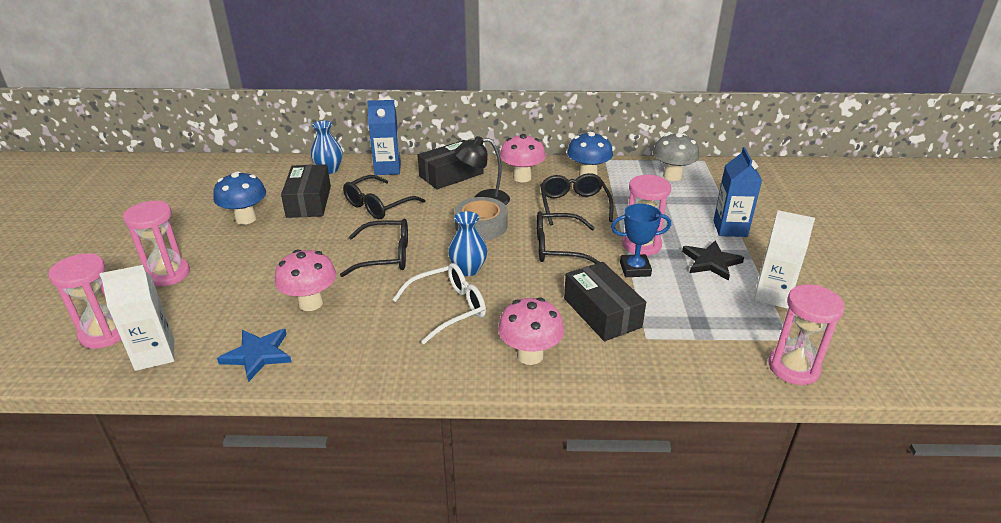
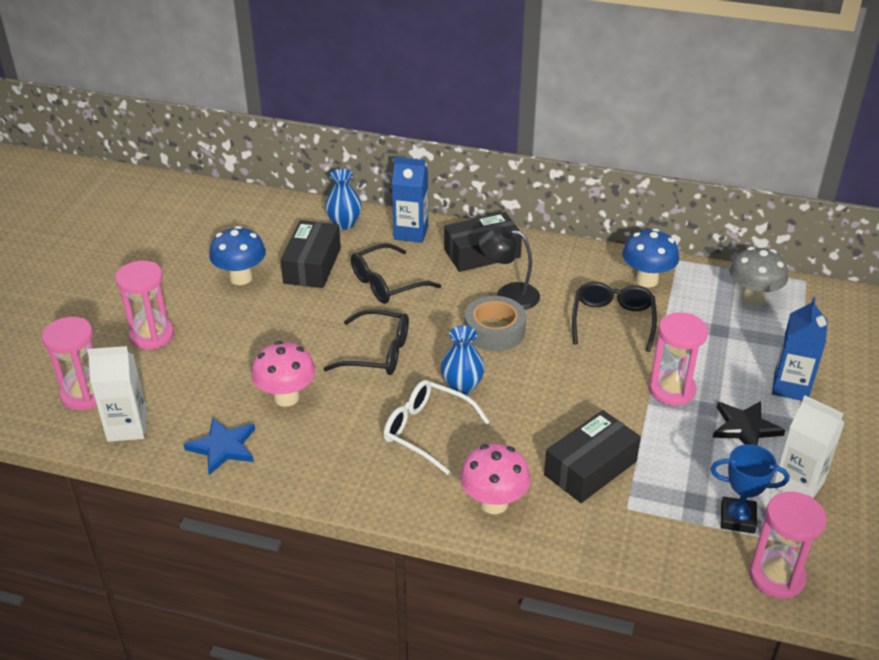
camera: 15 degrees right, 5 degrees up
(448, 308) = (426, 431): white glasses -> white glasses turned 135 degrees counterclockwise
(522, 178) = (565, 271): pink mushroom -> none
(557, 248) = (572, 376): black glasses -> none
(602, 312) = (590, 468): black box -> black box turned 60 degrees clockwise
(635, 269) = (650, 420): blue trophy -> blue trophy (737, 518)

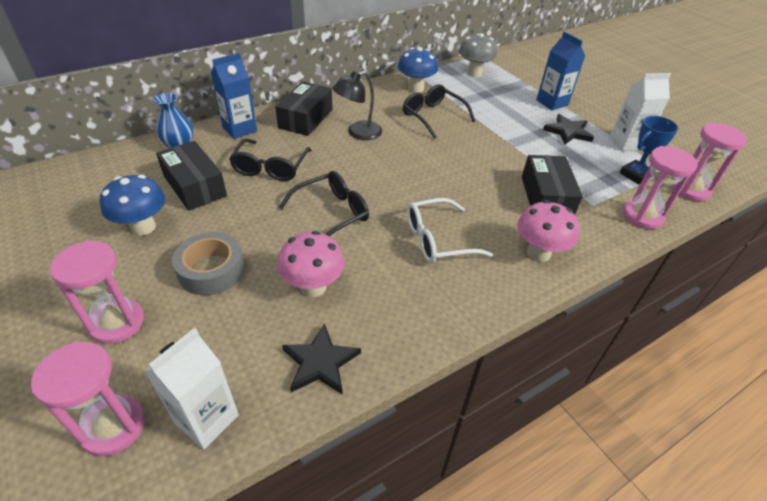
camera: 50 degrees left, 5 degrees up
(223, 447) = (320, 362): blue star -> black star
(462, 386) = (414, 199): blue vase -> none
(494, 331) = (382, 157): grey tape -> grey tape (211, 270)
(671, 390) = (513, 133): pink hourglass -> pink hourglass (642, 216)

